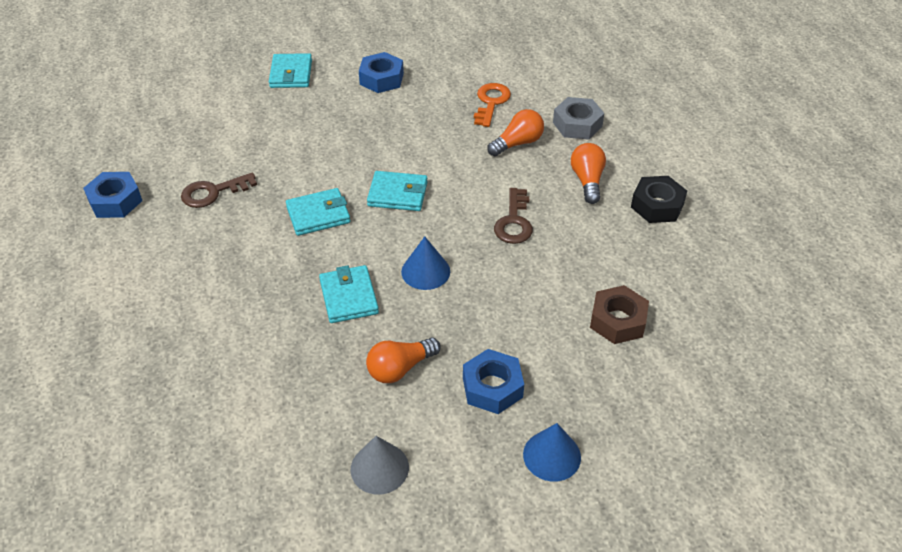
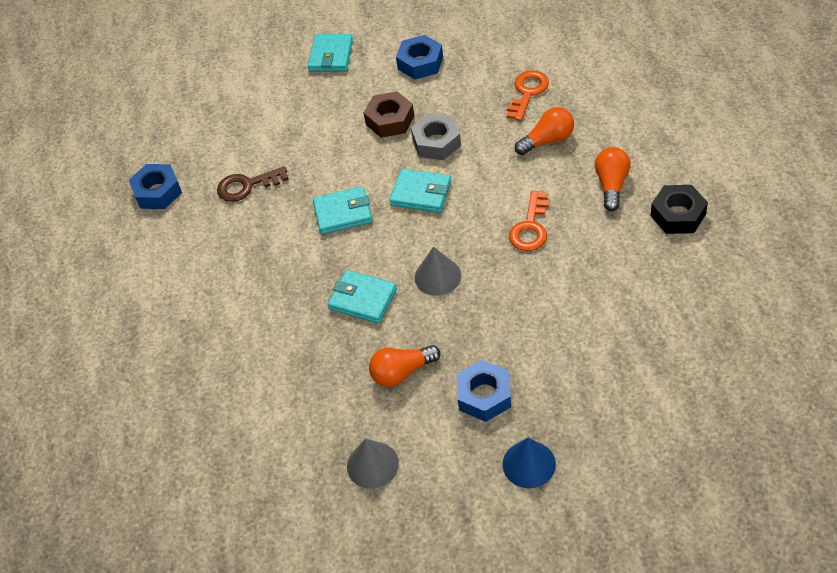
camera: 15 degrees right, 5 degrees up
(349, 297) = (363, 299): turquoise wallet -> turquoise wallet turned 60 degrees counterclockwise
(425, 271) = (437, 276): blue cone -> grey cone
(514, 222) = (530, 227): brown key -> orange key
(577, 124) = (612, 120): grey nut -> grey nut (436, 142)
(618, 321) = (614, 336): brown nut -> brown nut (390, 120)

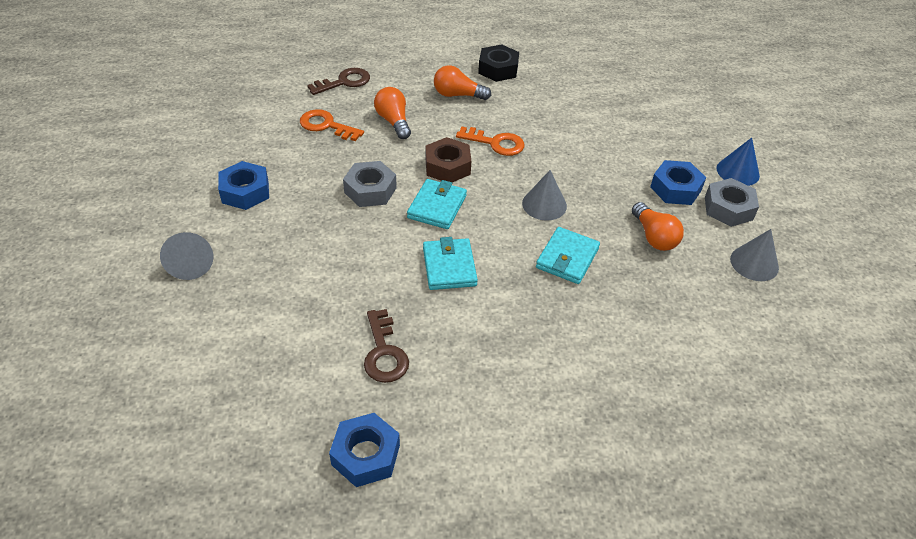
camera: 95 degrees left, 5 degrees down
(331, 56) = (191, 264): turquoise wallet -> grey cone
(390, 120) = (323, 221): brown nut -> brown nut (447, 166)
(458, 447) = (728, 208): none -> grey nut
(607, 90) = (344, 82): none -> brown key

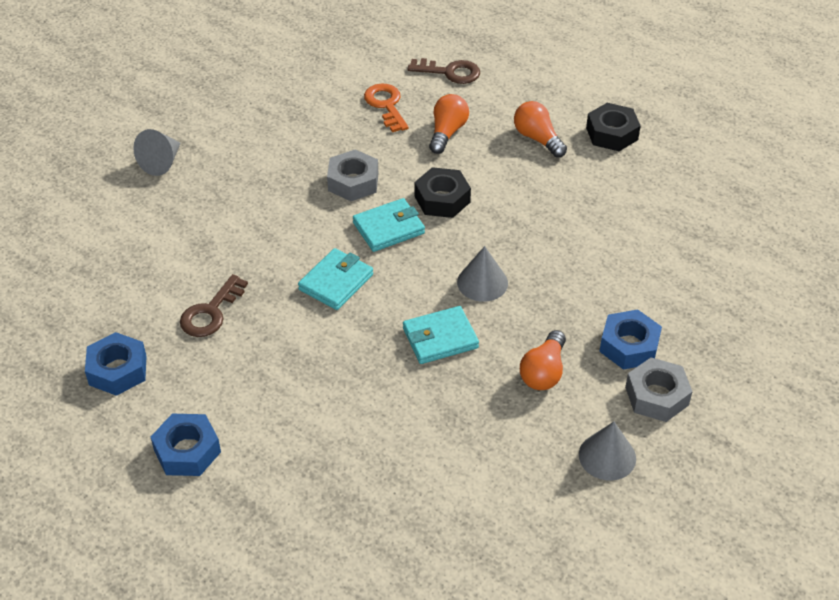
camera: 45 degrees right, 0 degrees up
(245, 192) = (259, 127): blue nut -> blue nut (187, 451)
(447, 166) = (442, 199): brown nut -> black nut
(496, 143) = (513, 203): orange key -> none
(737, 172) = (721, 371): blue cone -> none

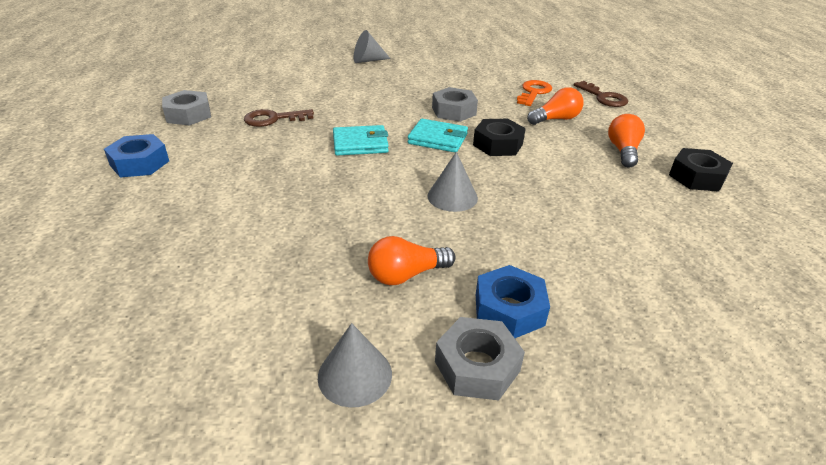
camera: 45 degrees right, 10 degrees down
(118, 370) = (188, 115): blue nut -> grey nut
(440, 338) = (369, 206): turquoise wallet -> none

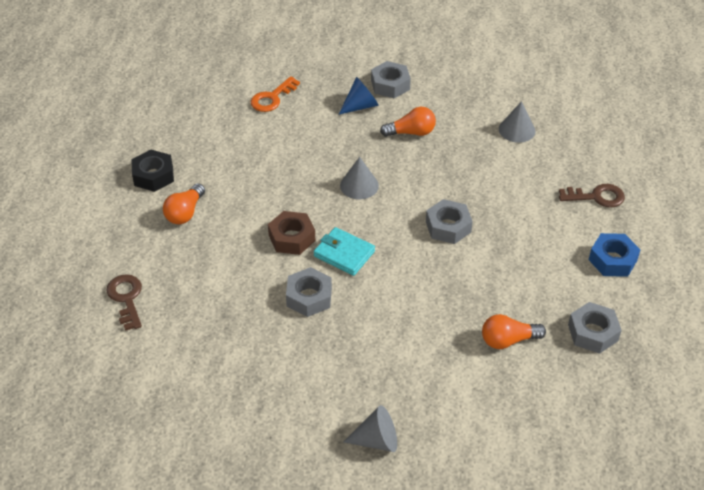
camera: 165 degrees left, 10 degrees up
(273, 119) = (502, 311): brown key -> brown key (596, 197)
(331, 170) = (448, 226): none -> grey nut
(355, 375) = (449, 90): grey cone -> grey cone (517, 130)
(360, 144) = (418, 257): turquoise wallet -> none
(498, 144) = (292, 238): black nut -> brown nut
(509, 309) = (360, 106): blue nut -> blue cone
(533, 92) = (198, 321): orange key -> orange key (272, 98)
(556, 119) = (210, 267): orange light bulb -> orange light bulb (508, 340)

